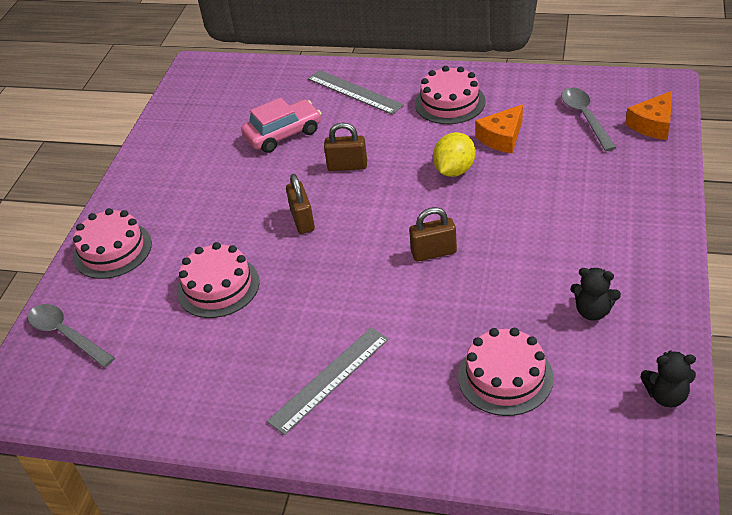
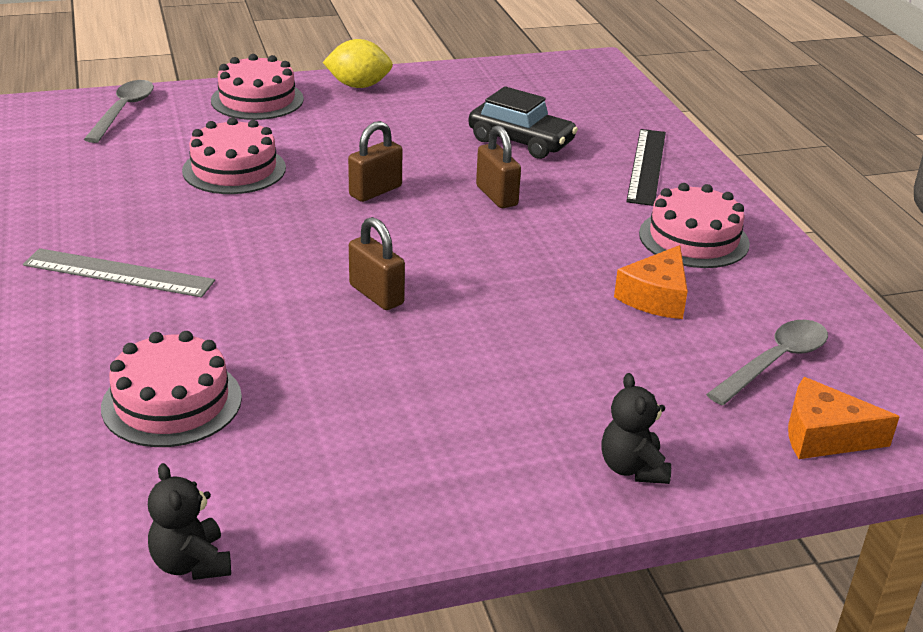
camera: 55 degrees right, 10 degrees down
(283, 134) = (521, 141): pink car -> black car
(354, 92) = (646, 166): grey ruler -> black ruler
(454, 170) = (552, 274): yellow lemon -> yellow lemon (358, 86)
(502, 138) = (656, 297): orange cheese -> orange cheese turned 75 degrees counterclockwise
(592, 311) = (336, 455): black teddy bear -> black teddy bear (632, 468)

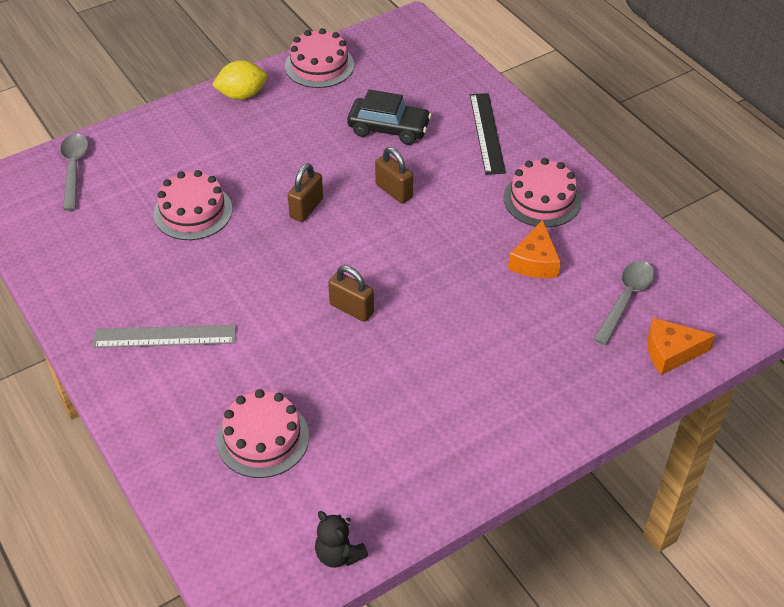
camera: 15 degrees left, 15 degrees up
(257, 100) = (171, 130): pink cake -> pink cake (319, 65)
(632, 468) = (567, 409): black teddy bear -> none

